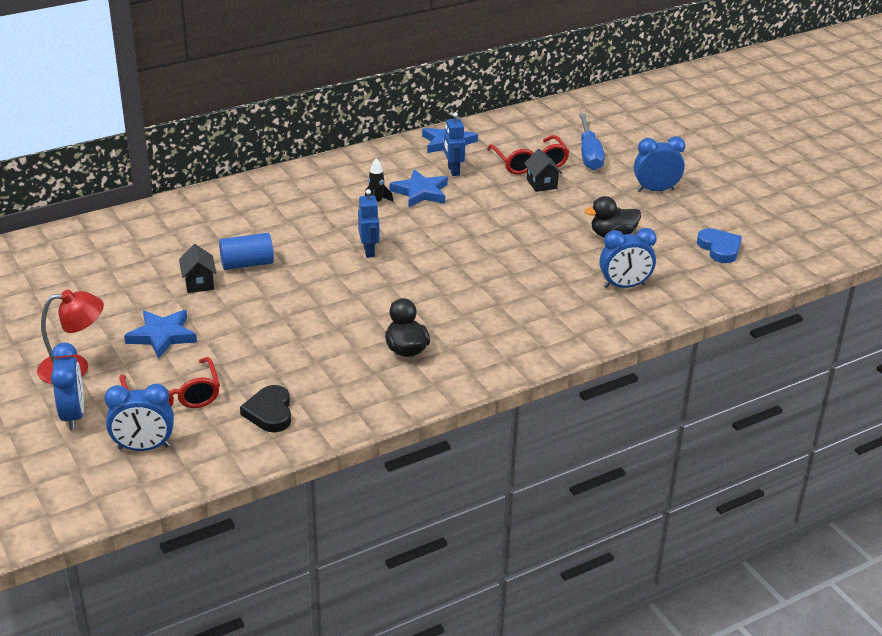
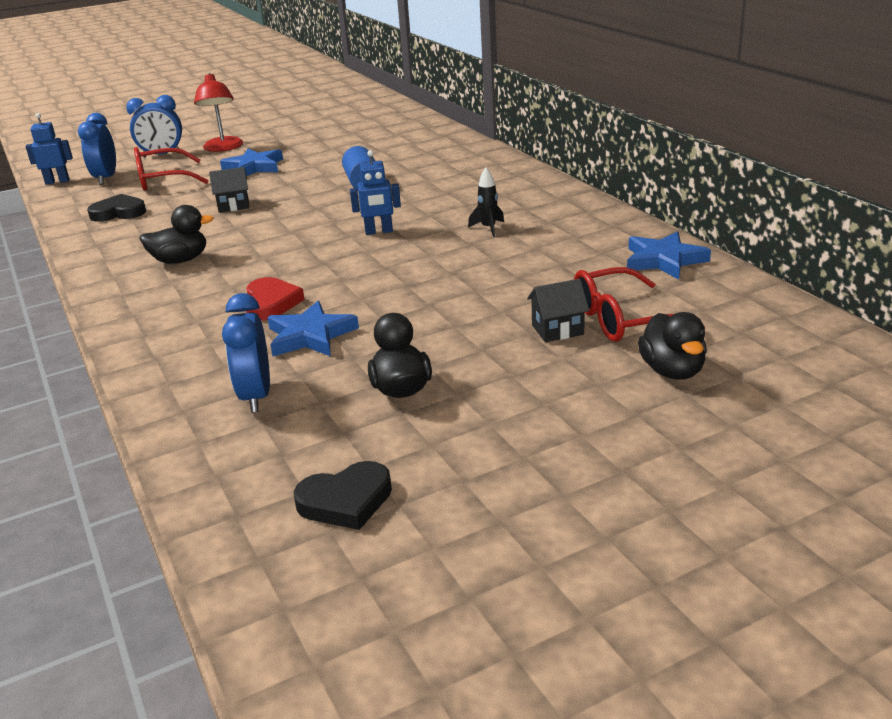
camera: 95 degrees right, 5 degrees down
(199, 283) = (333, 170): black house -> black house (233, 205)
(420, 192) = (518, 250): blue star -> blue star (310, 336)
(453, 171) = (581, 267): blue robot -> blue robot (57, 181)
(495, 293) = (271, 303): none -> red heart
(589, 154) = (672, 371): blue screwdriver -> black duck
(655, 190) = (556, 437): blue clock -> none
(719, 248) = (346, 501): blue heart -> black heart

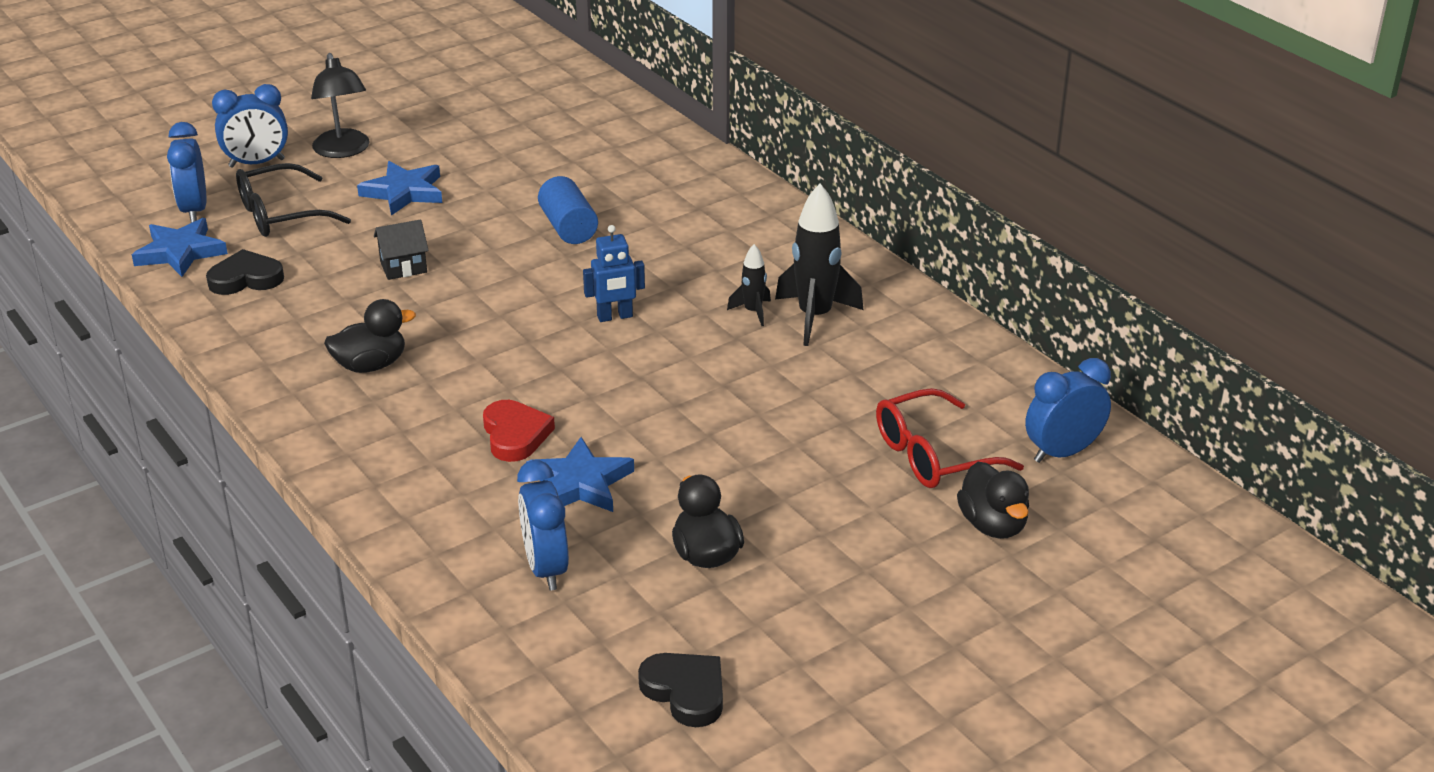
camera: 10 degrees left, 5 degrees up
(57, 181) = (123, 215): blue robot -> none
(163, 180) = (281, 214): red glasses -> black glasses
(223, 148) = (343, 151): red lamp -> black lamp
(346, 501) = (685, 692): black heart -> black heart turned 105 degrees counterclockwise
(537, 231) = (815, 317): none -> black rocket
(557, 330) = (863, 471): black house -> none
(664, 260) = (971, 365): blue star -> blue star (180, 252)
(742, 318) = (1062, 452): none -> blue clock

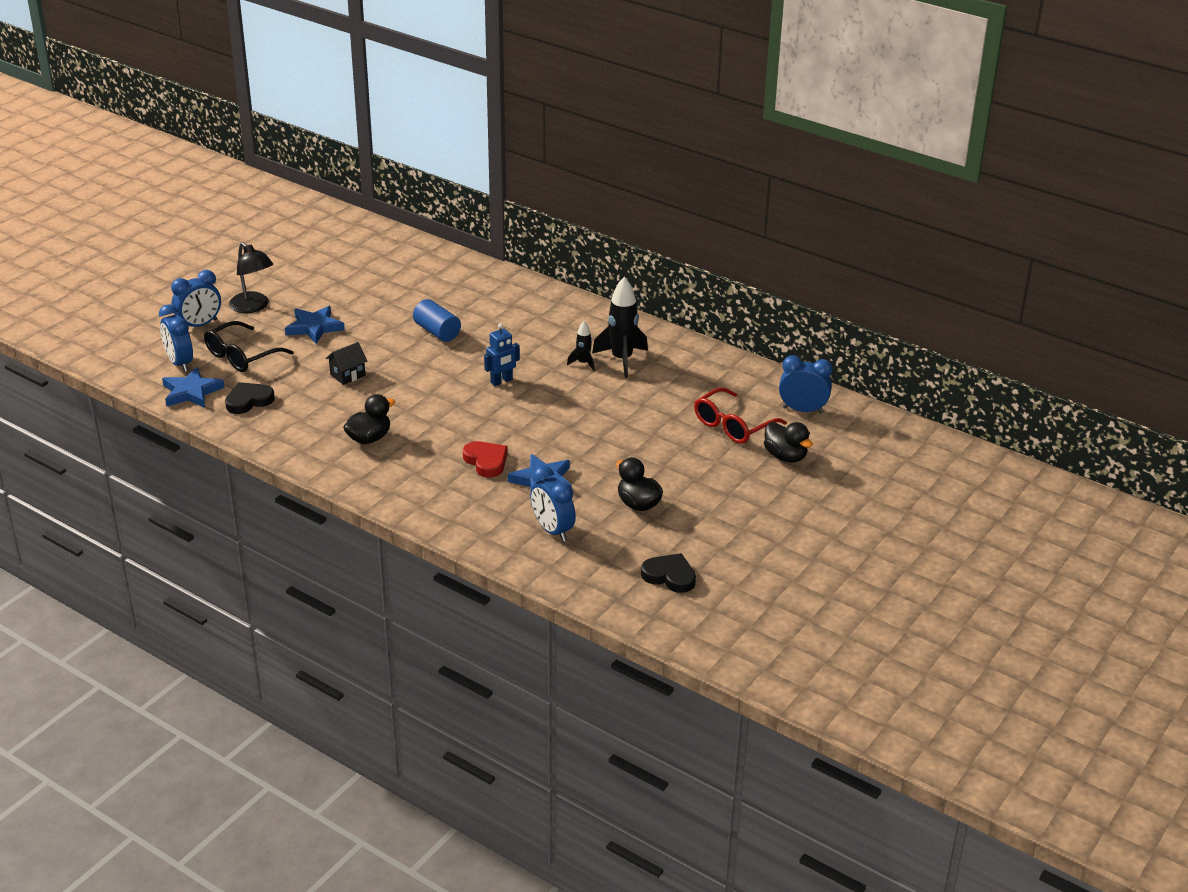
camera: 20 degrees left, 0 degrees up
(1062, 452) = (802, 410): blue clock -> blue clock turned 60 degrees clockwise

